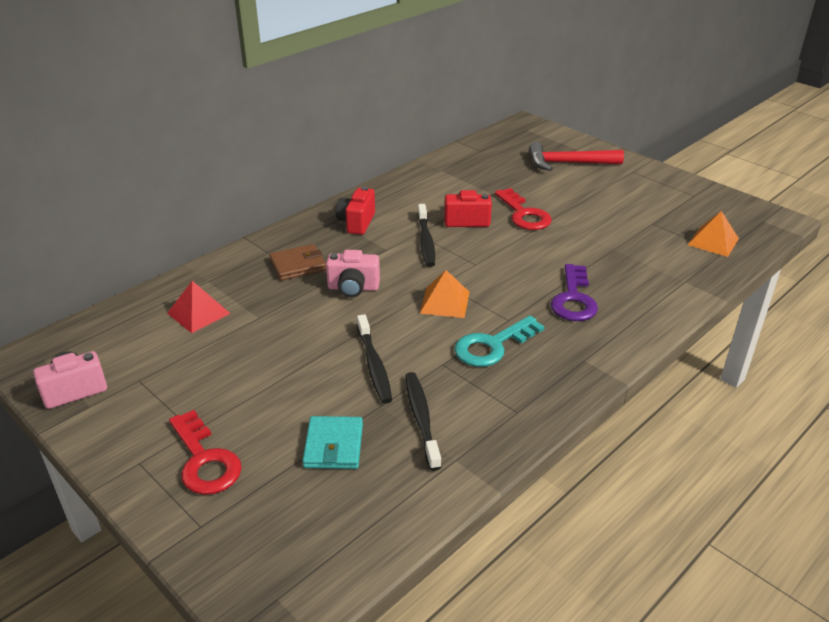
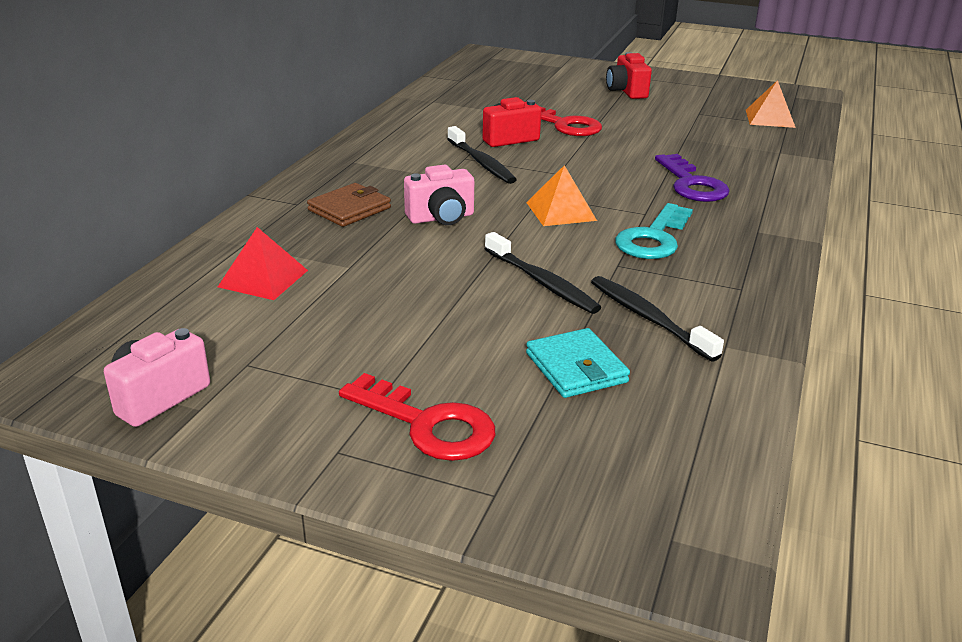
camera: 25 degrees left, 5 degrees down
(356, 223) = (382, 159): red camera -> red camera (626, 92)
(568, 163) = (564, 79): red hammer -> none

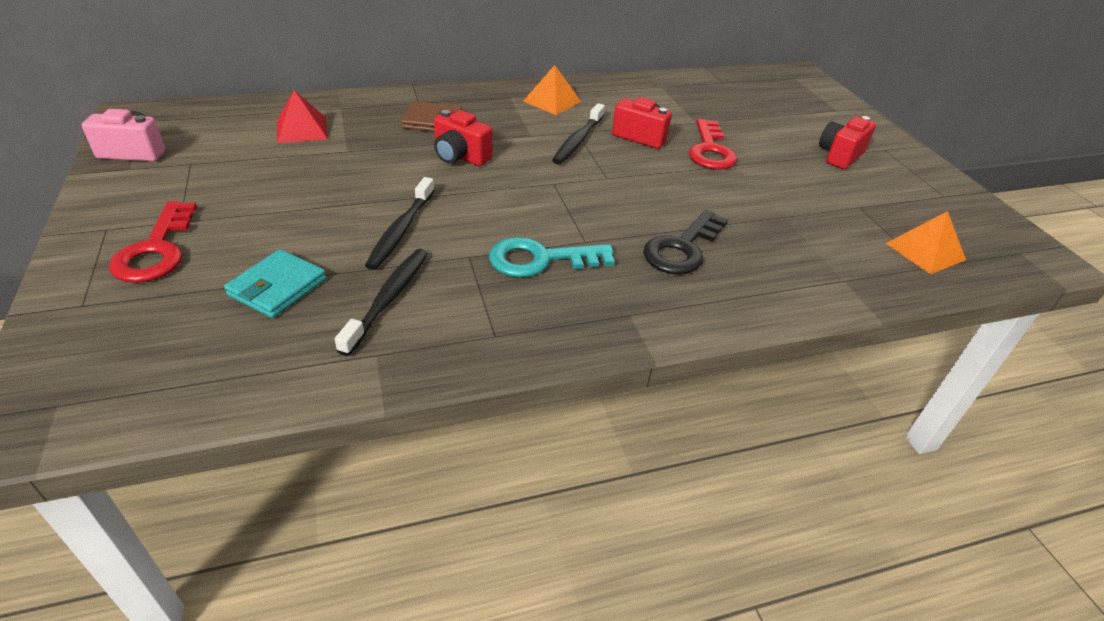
camera: 50 degrees right, 10 degrees up
(441, 218) = (460, 157): pink camera -> red camera
(561, 211) = (536, 200): orange pyramid -> orange pyramid (552, 101)
(691, 184) = (682, 248): purple key -> black key

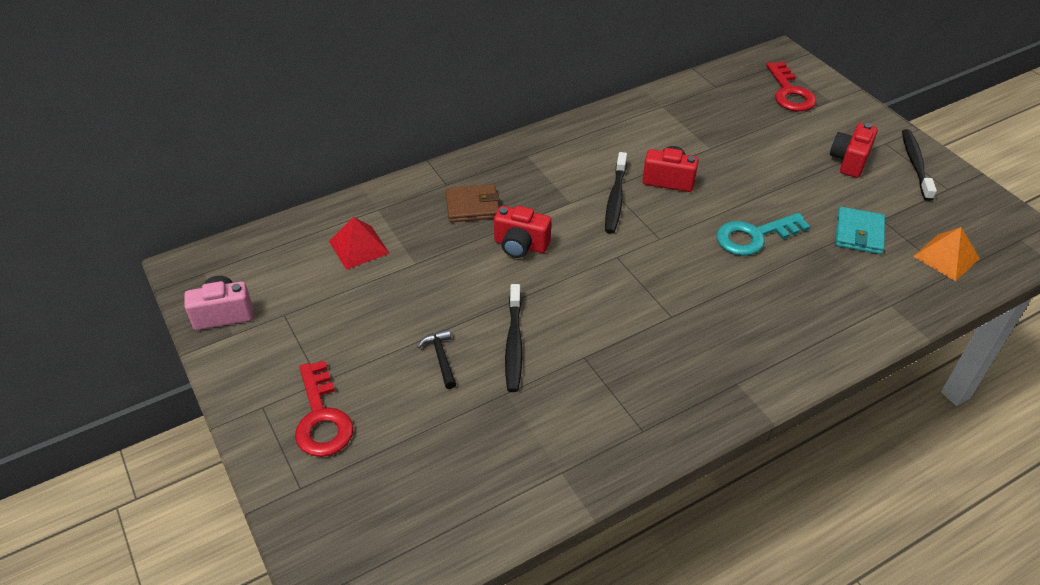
camera: 10 degrees left, 5 degrees up
(277, 287) = (446, 429): turquoise wallet -> turquoise wallet (859, 233)
(317, 226) = (441, 358): none -> black hammer
(388, 299) = (542, 417): black toothbrush -> black toothbrush (915, 164)
(540, 259) = (644, 345): turquoise key -> turquoise key (754, 236)
(552, 101) = (569, 152): orange pyramid -> none
(682, 248) = (753, 304): black key -> none
(710, 150) = (736, 182): red key -> red key (789, 92)

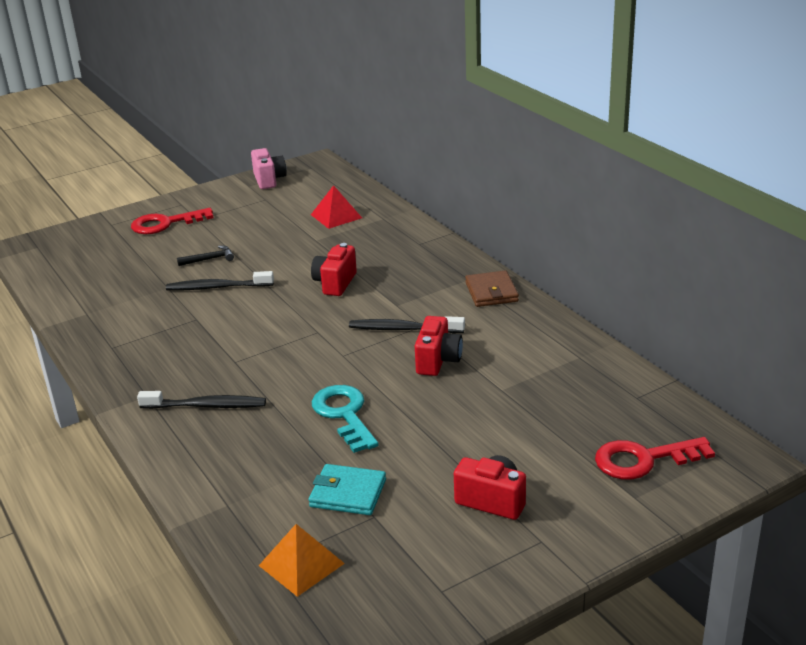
camera: 90 degrees right, 15 degrees down
(472, 206) = (389, 257): brown wallet -> brown wallet (491, 292)
(915, 164) = (494, 565): black toothbrush -> black toothbrush (206, 406)

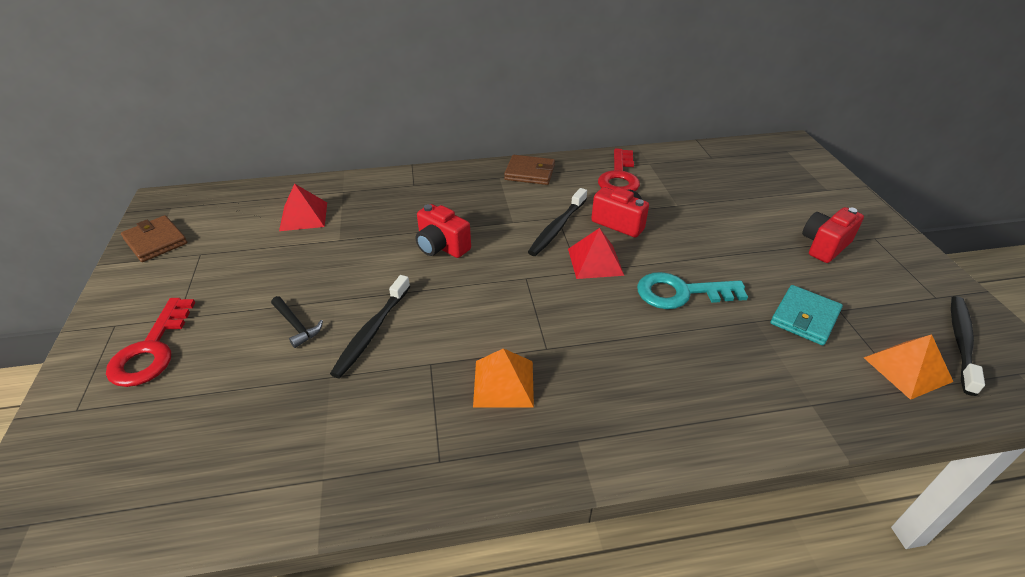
camera: 70 degrees left, 10 degrees up
(189, 352) = (504, 383): none -> orange pyramid
(206, 406) = (625, 388): black toothbrush -> black toothbrush (961, 342)
(210, 259) = (296, 326): black hammer -> black hammer turned 135 degrees clockwise
(269, 180) = (155, 241): pink camera -> brown wallet
(363, 360) = (595, 261): none -> red pyramid
(643, 459) = (785, 175): red key -> red key (619, 177)

